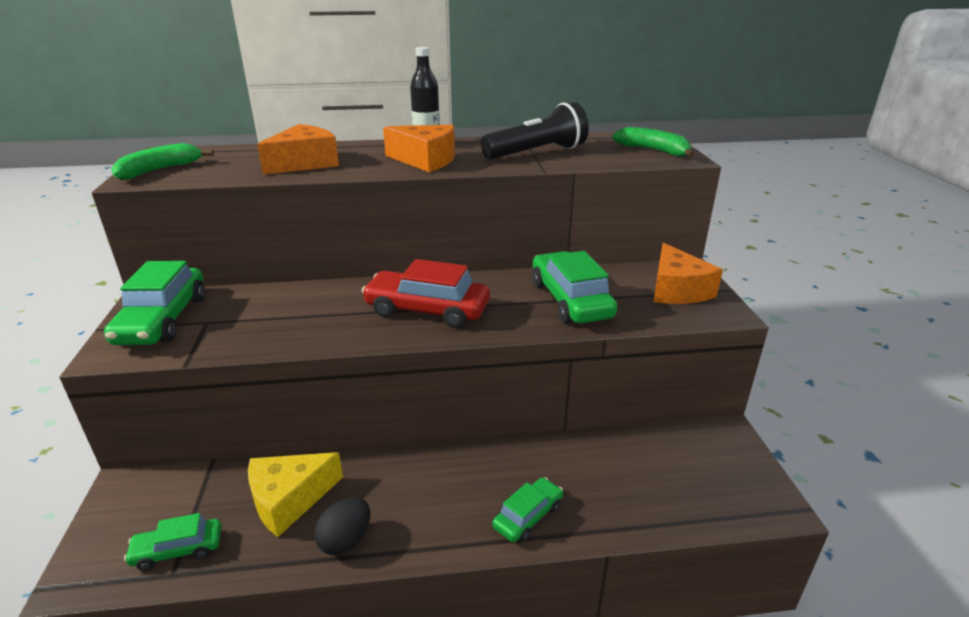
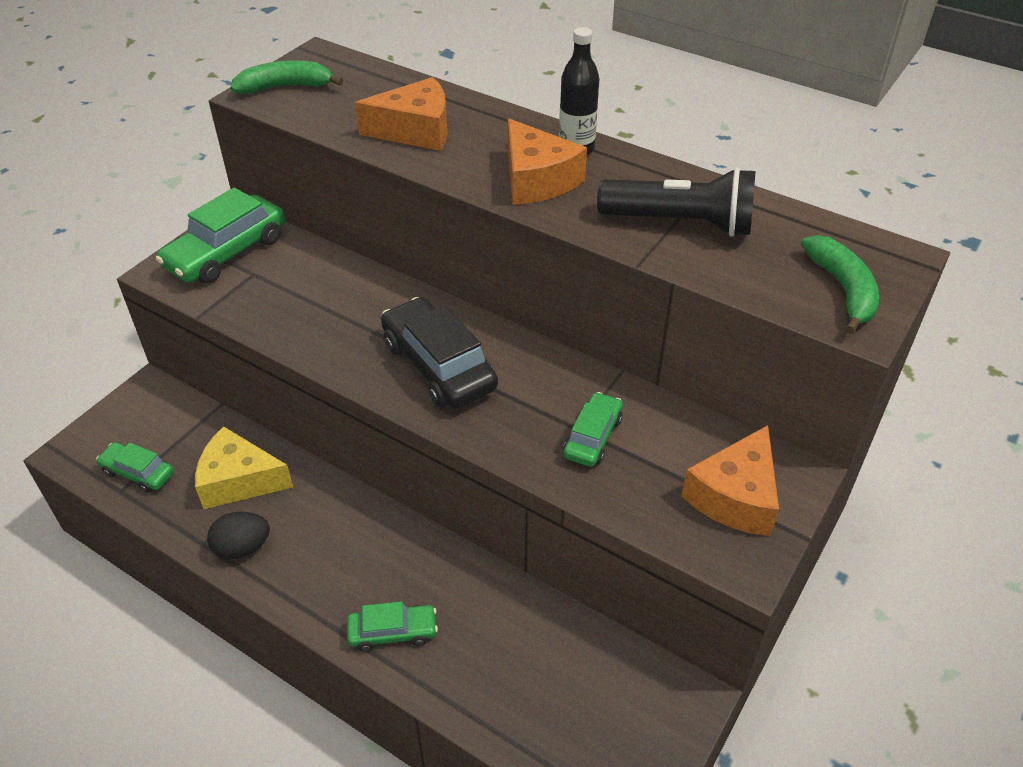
camera: 40 degrees right, 15 degrees up
(427, 310) = (439, 366): red car -> black car
(570, 300) = (593, 437): green car -> green car, size x0.57

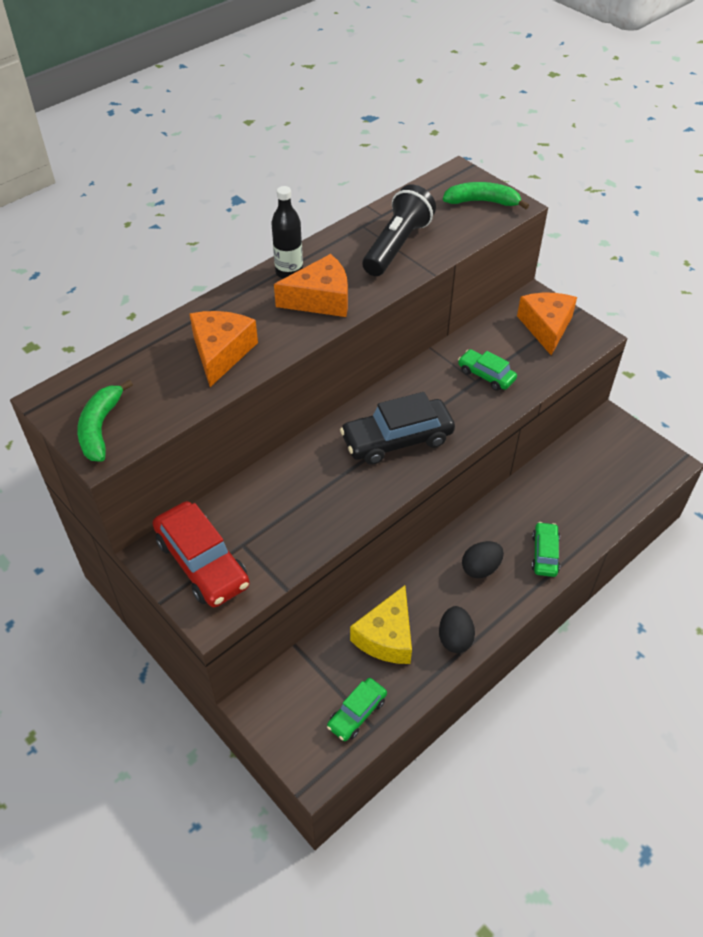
camera: 75 degrees left, 5 degrees up
(226, 252) = (202, 563): green car -> red car
(354, 559) = (480, 568): none -> black egg
(735, 496) = (546, 327): orange cheese -> orange cheese turned 135 degrees counterclockwise

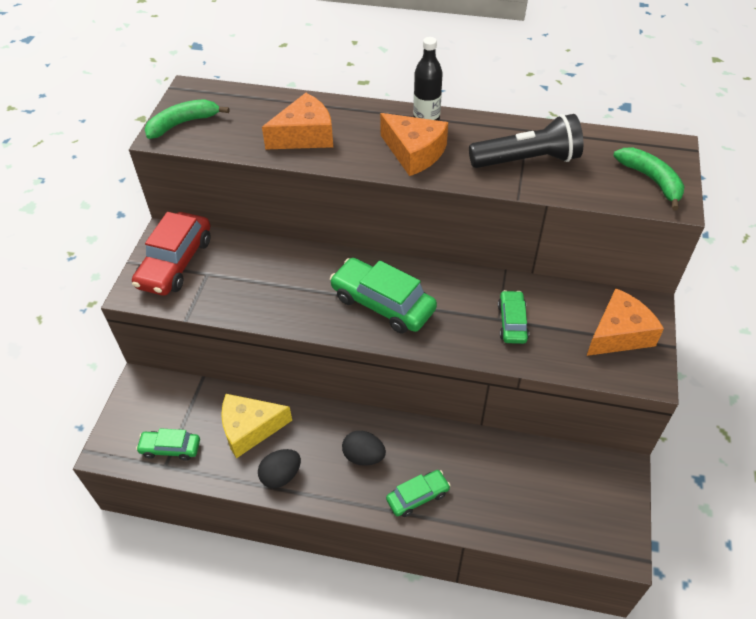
camera: 55 degrees right, 0 degrees up
(397, 439) = (383, 303): black car -> green car

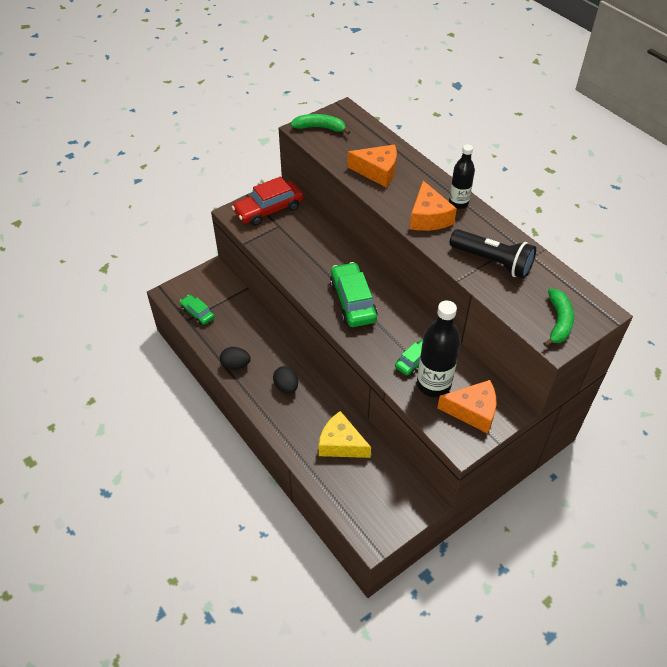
camera: 40 degrees right, 0 degrees up
(250, 429) = (244, 331): yellow cheese -> yellow cheese (341, 444)
(417, 496) = (292, 427): green car -> none
(556, 334) = (433, 384): none -> black bottle

